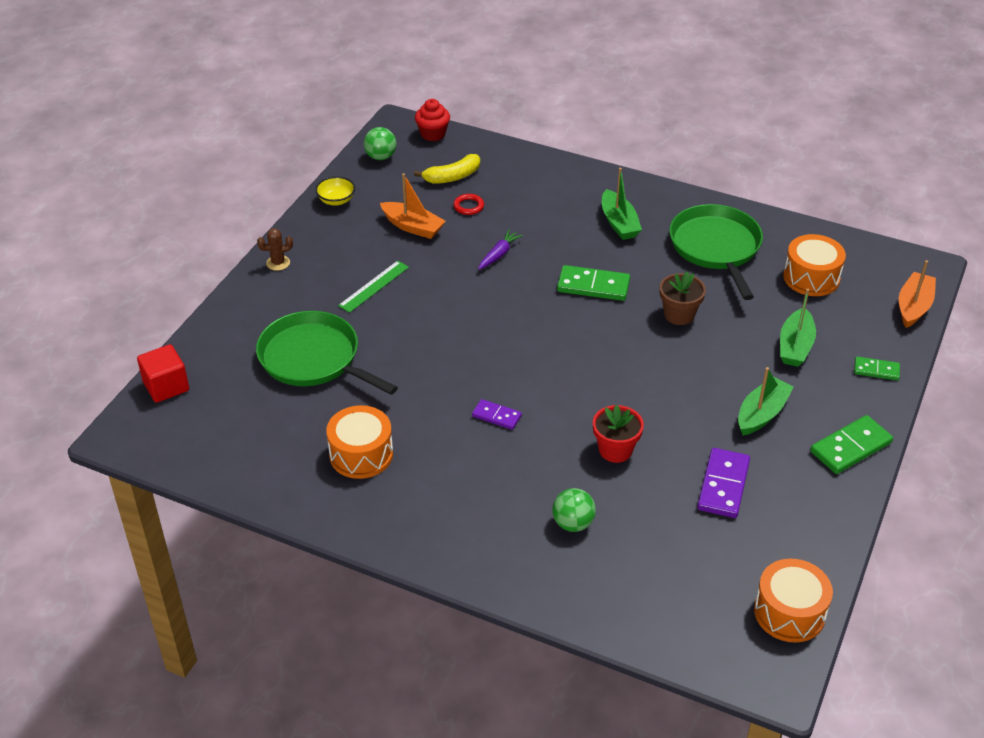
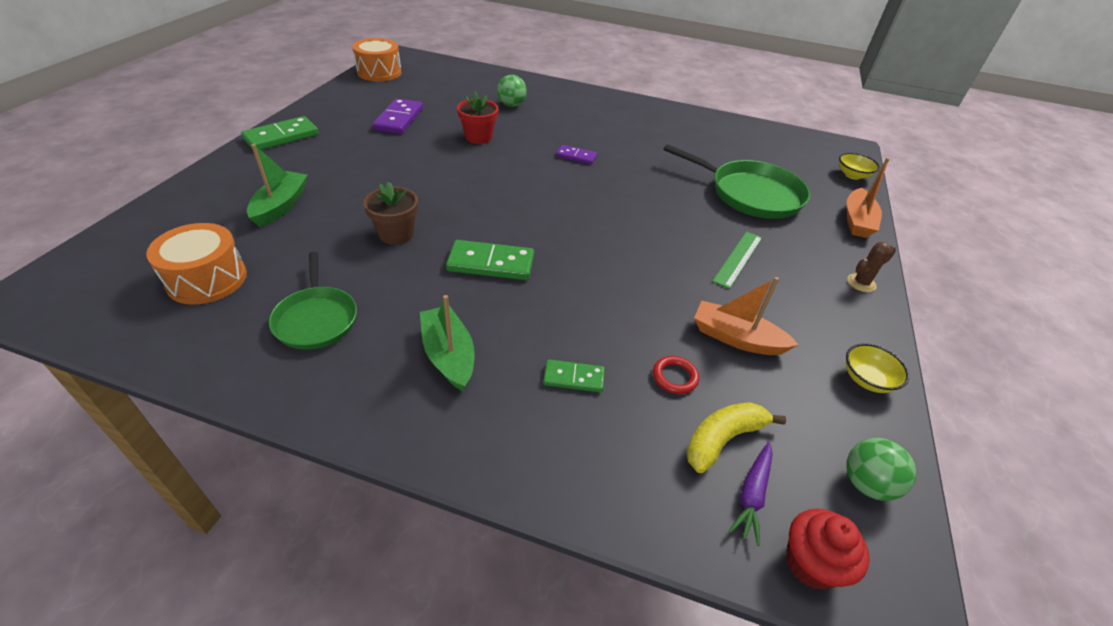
camera: 170 degrees right, 0 degrees up
(166, 386) = (852, 175): red cube -> yellow bowl
(361, 454) = (671, 137): orange drum -> none
(499, 254) = (610, 300): purple carrot -> purple carrot (752, 495)
(716, 247) = (316, 319): green pan -> green pan, size x0.63
(762, 414) = (346, 156): green boat -> none
(876, 370) = (209, 186): green domino -> green domino (573, 378)
(913, 306) = (102, 246): orange boat -> orange boat (857, 221)

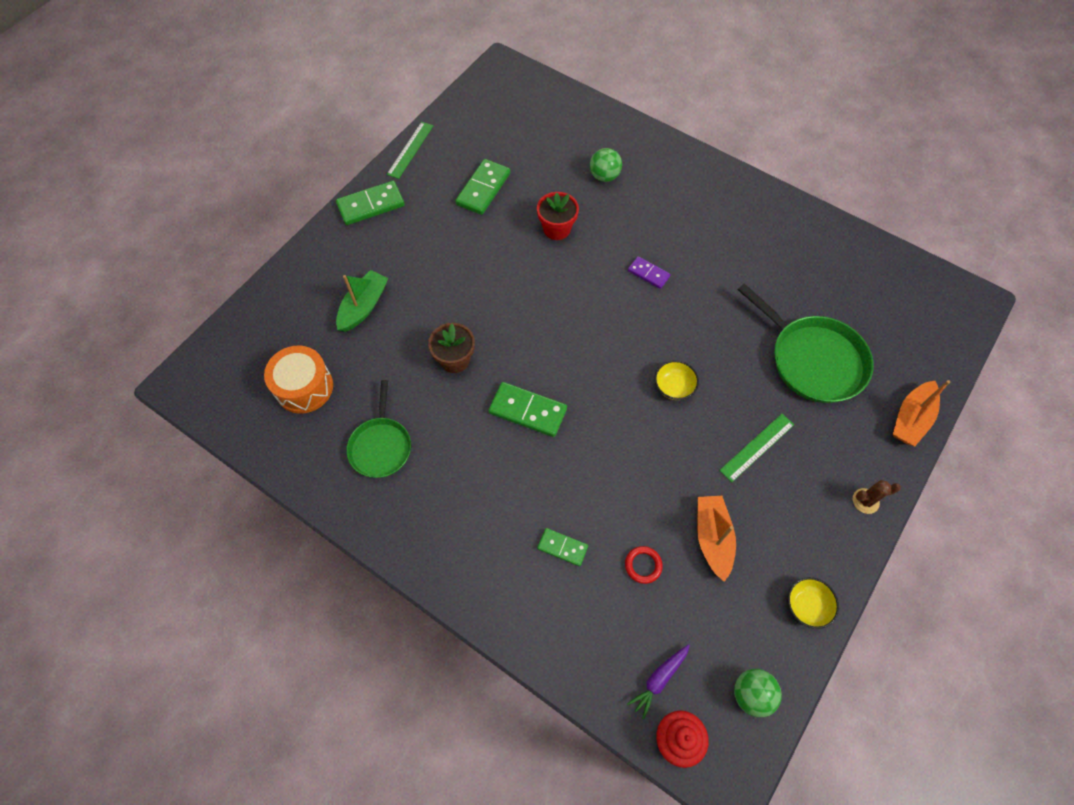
camera: 20 degrees right, 20 degrees up
(319, 101) = (410, 150): none -> green ruler
(379, 72) = (476, 100): orange drum -> none
(399, 119) = (483, 189): purple domino -> green domino
(449, 355) = (473, 504): green boat -> none
(722, 439) = (657, 630): yellow banana -> none
(736, 338) = (712, 538): orange boat -> orange boat turned 45 degrees clockwise
(852, 175) = (948, 348): yellow bowl -> yellow bowl (673, 387)

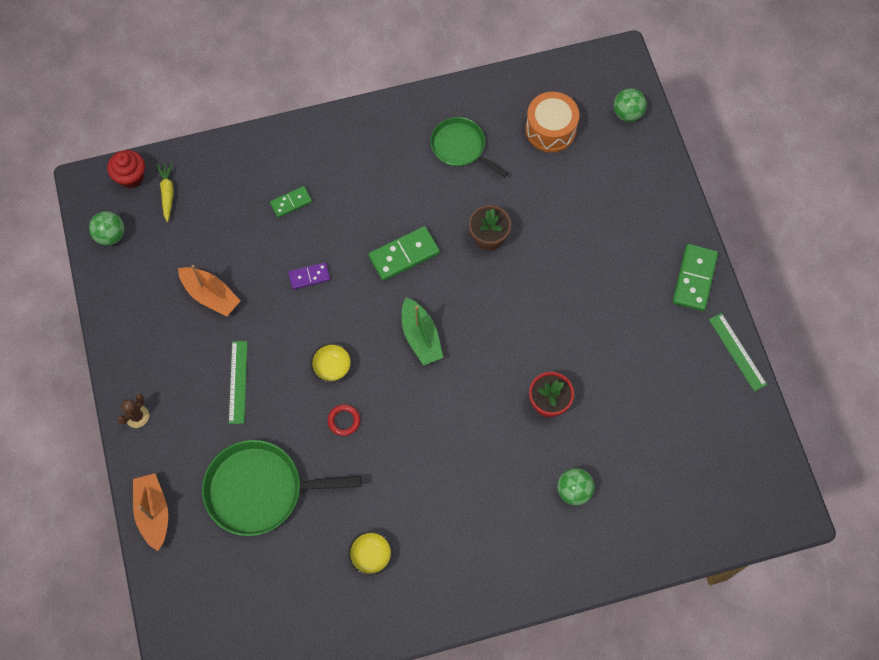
camera: 130 degrees right, 5 degrees up
(241, 340) = (627, 113): none -> green ball
(364, 306) = (590, 209): green boat -> green boat (420, 337)
(483, 189) = (641, 378): green domino -> none
(643, 565) = (235, 239): red ring -> red ring (344, 421)
(648, 273) = (443, 437): purple domino -> purple domino (309, 277)
(659, 680) = (167, 193): purple carrot -> yellow carrot
(807, 606) = (120, 312): yellow bowl -> yellow bowl (371, 556)

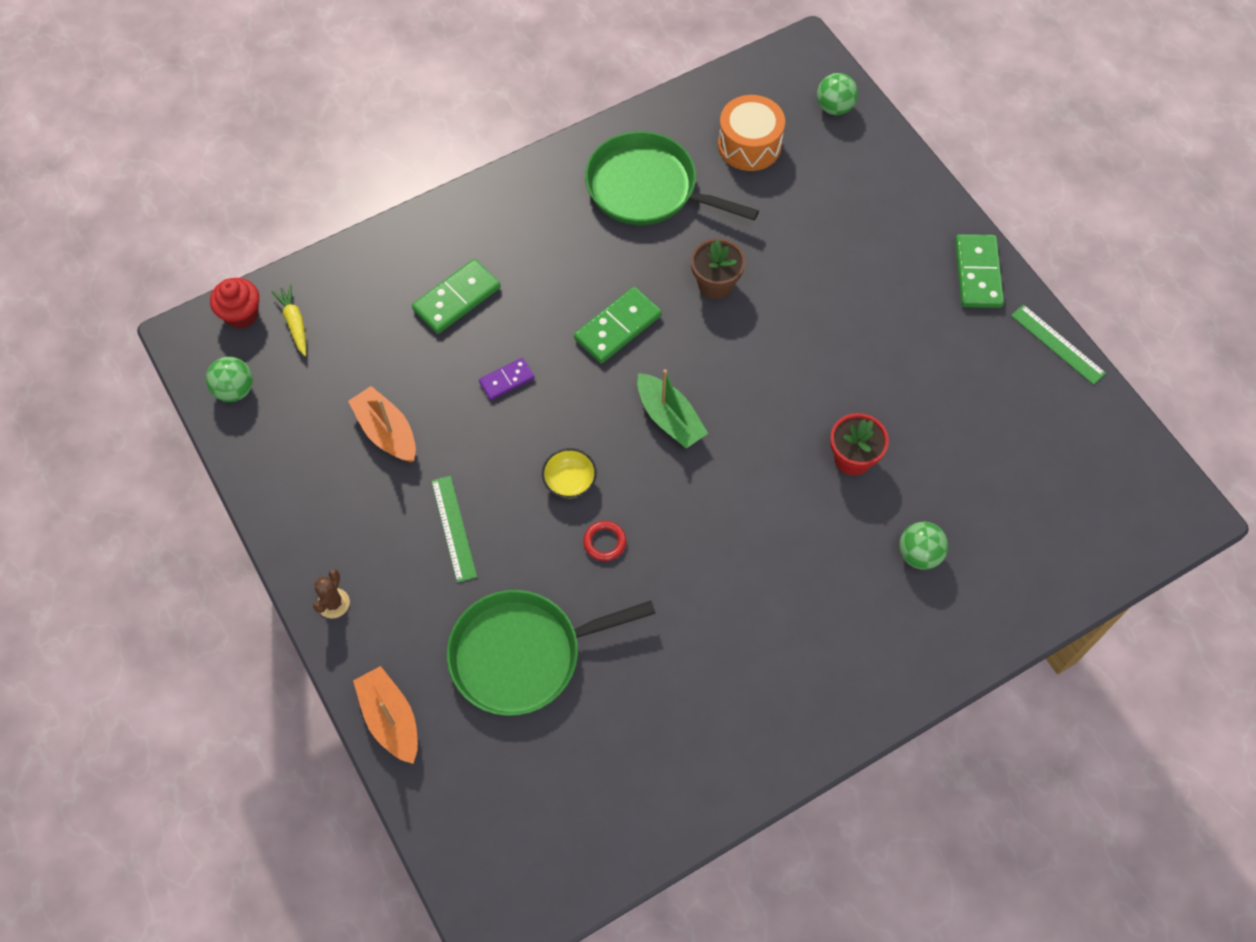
camera: 15 degrees left, 5 degrees down
(210, 295) = (387, 432): orange boat -> orange boat turned 150 degrees counterclockwise
(291, 202) = (456, 298): green domino -> green domino, size x1.68
(371, 556) = (692, 699): yellow bowl -> none
(460, 147) = (647, 188): green pan -> green pan, size x1.59

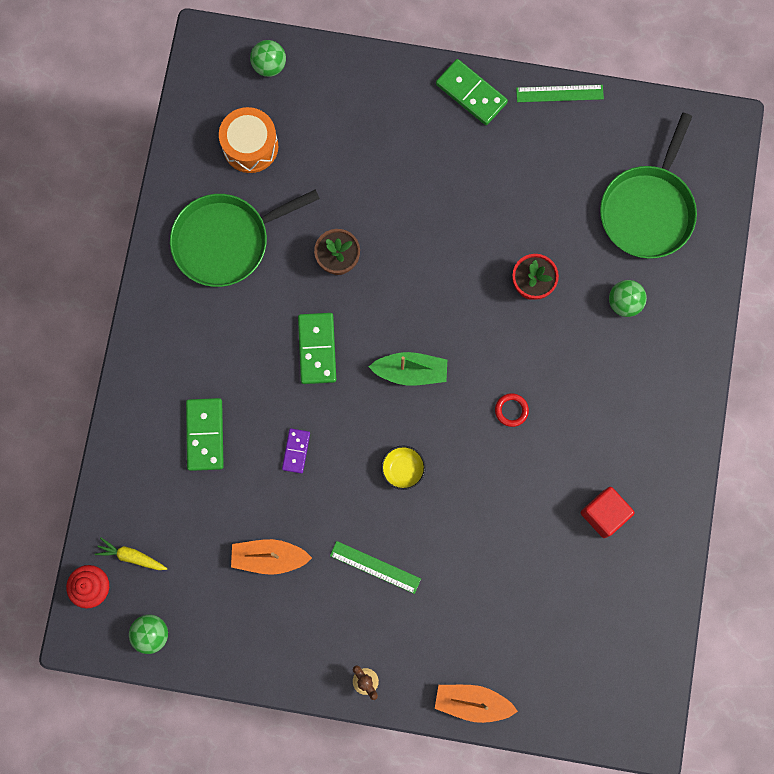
camera: 50 degrees left, 15 degrees up
(522, 655) = (495, 591): green pan -> green pan (648, 210)
(604, 542) = (462, 481): red ring -> red ring (511, 410)
(690, 699) = (604, 514): none -> red cube

